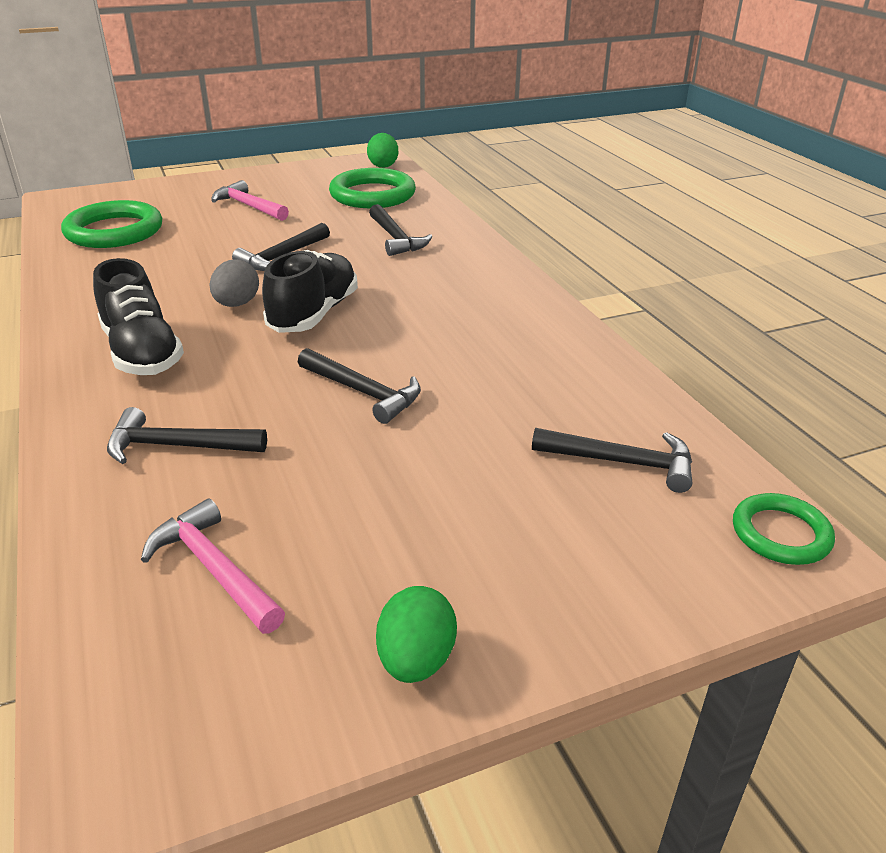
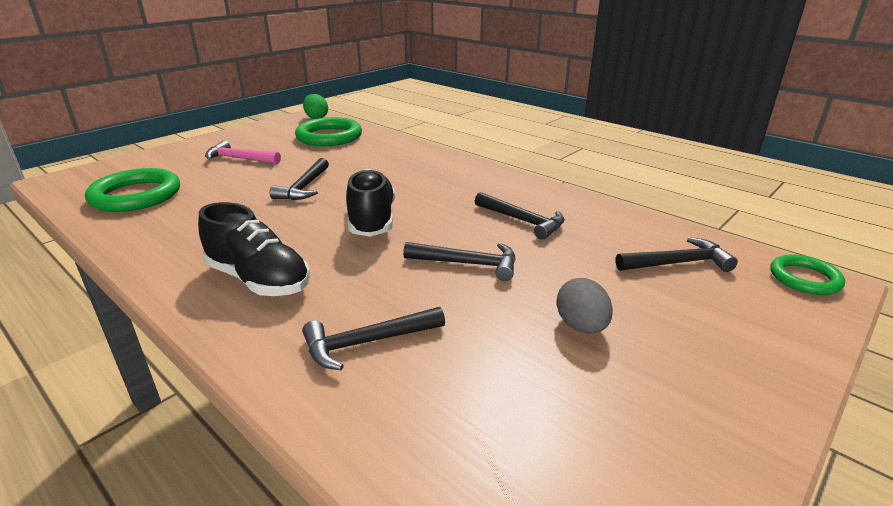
camera: 25 degrees left, 5 degrees down
(214, 569) = (502, 428): pink hammer -> none
(237, 304) = (303, 226): grey egg -> grey egg (581, 326)
(396, 238) = (377, 161): black hammer -> black hammer (523, 221)
(416, 660) = (717, 437): green egg -> none

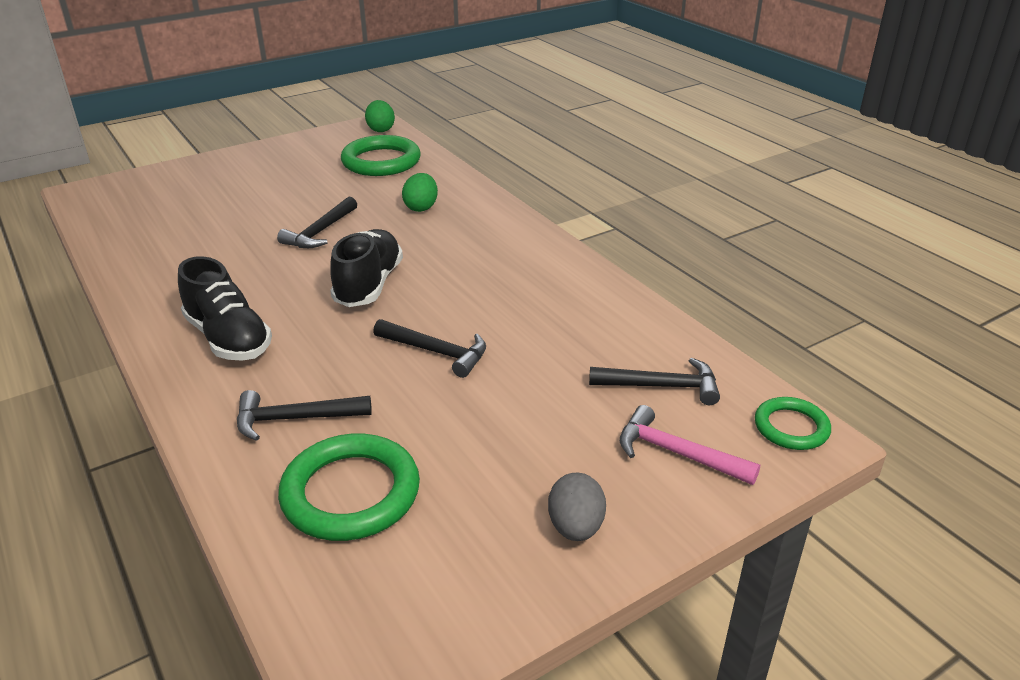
camera: 15 degrees right, 5 degrees up
(136, 195) = (151, 221): green ring -> green ring (350, 493)
(239, 159) = (269, 183): pink hammer -> pink hammer (676, 453)
(382, 162) = (421, 207): none -> green egg
(523, 221) = (529, 308): black hammer -> none
(581, 326) = (503, 438): grey egg -> grey egg (575, 527)

